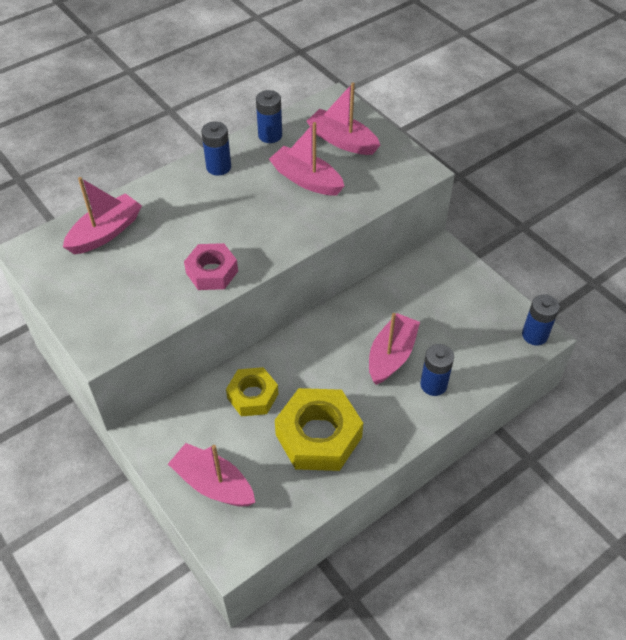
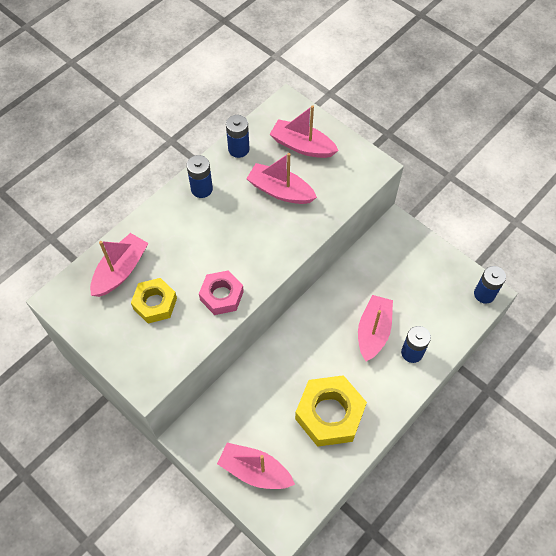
camera: 10 degrees left, 10 degrees up
(252, 396) = (268, 387): yellow nut -> yellow nut (155, 303)

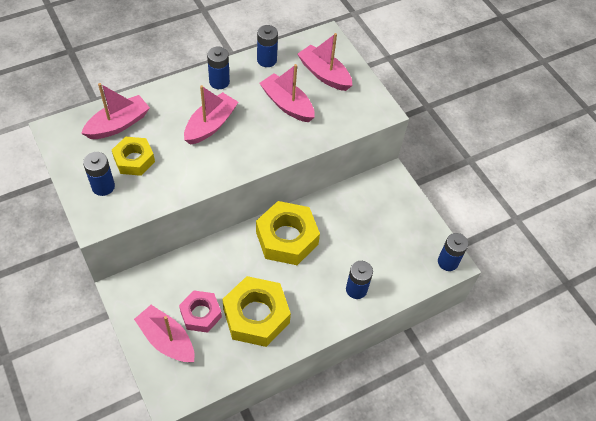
camera: 15 degrees right, 5 degrees down
(137, 343) = (103, 186): none -> blue battery
(221, 296) = (194, 172): pink nut -> pink nut (201, 314)
(324, 324) = (286, 238): none -> yellow nut
(373, 331) = (328, 259): pink boat -> pink boat (210, 125)

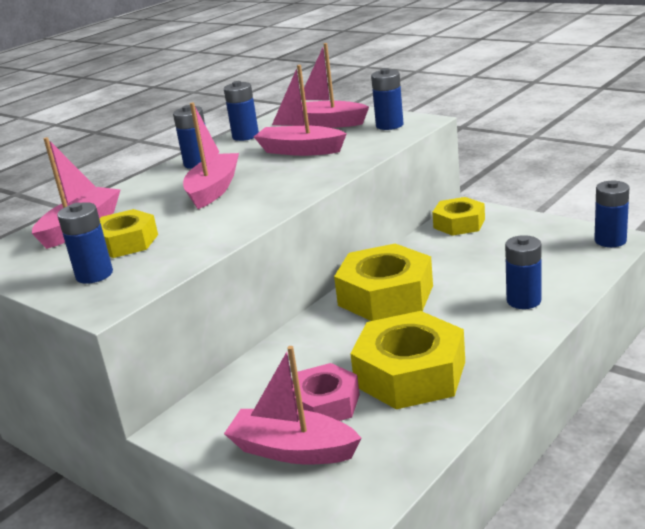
camera: 15 degrees left, 30 degrees down
(360, 104) = (389, 125): none -> blue battery
(375, 189) = (459, 223): none -> yellow nut

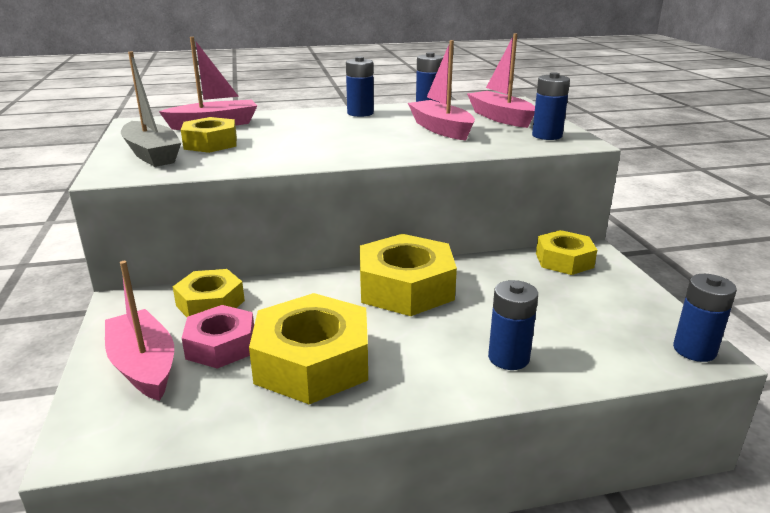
camera: 35 degrees right, 0 degrees up
(94, 275) = (152, 154): blue battery -> grey boat
(214, 190) = (329, 133): pink boat -> none
(256, 386) = (210, 303): none -> yellow nut

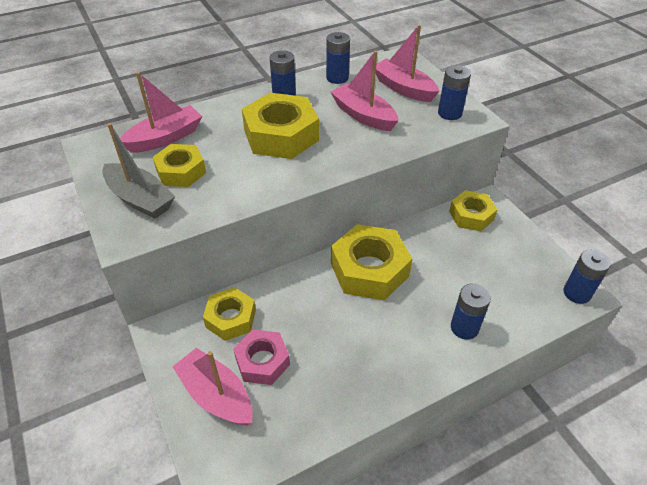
camera: 15 degrees left, 20 degrees up
(312, 362) = (335, 362): yellow nut -> yellow nut (281, 135)

